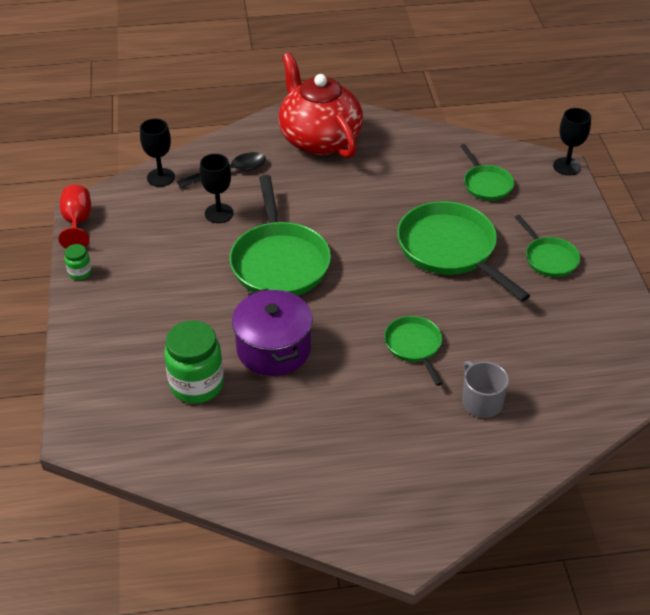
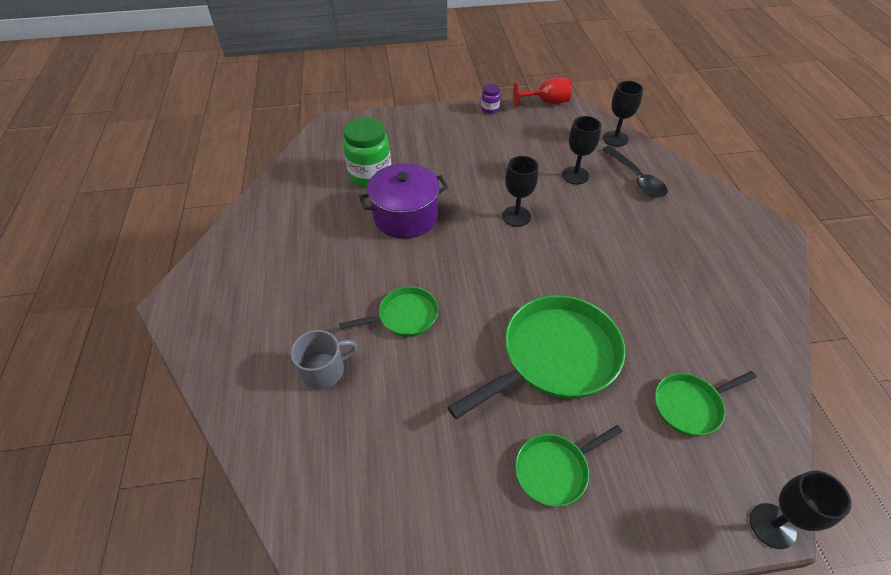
camera: 90 degrees right, 5 degrees up
(80, 273) = (490, 109): green jar -> purple jar
(279, 261) = (516, 216): green pan -> black goblet
(319, 139) = (717, 241): red teapot -> none

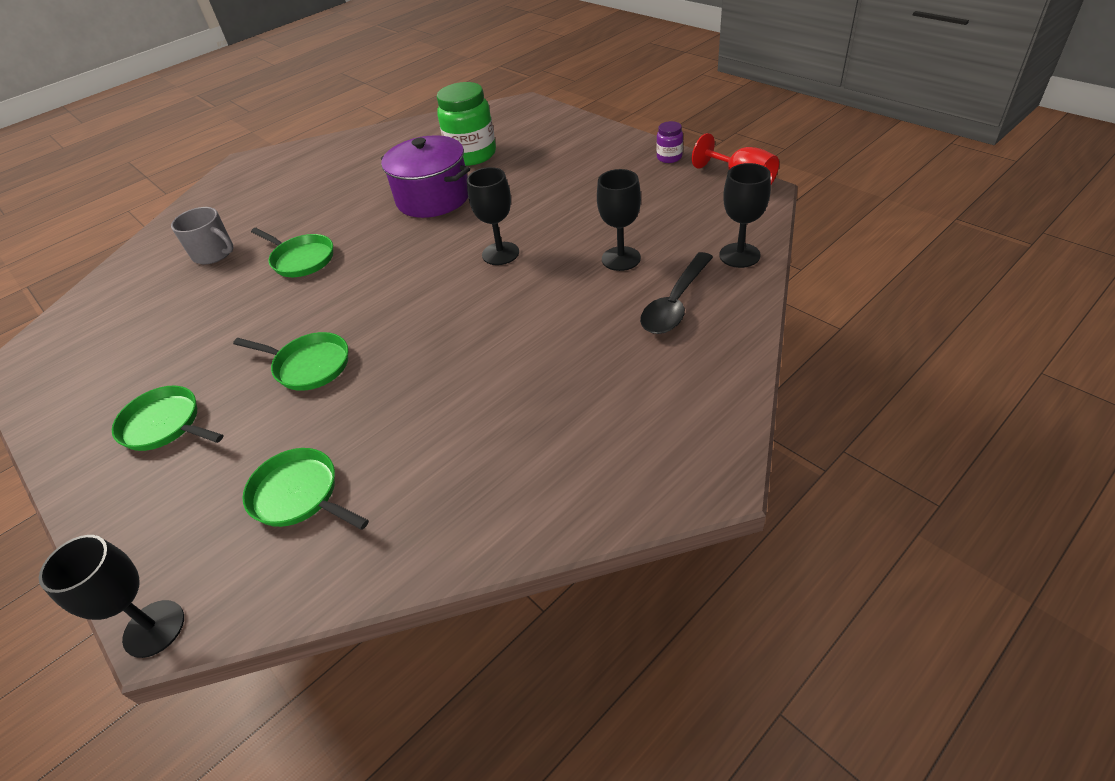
camera: 60 degrees right, 5 degrees down
(554, 357) = (308, 365): green pan -> green pan, size x0.54

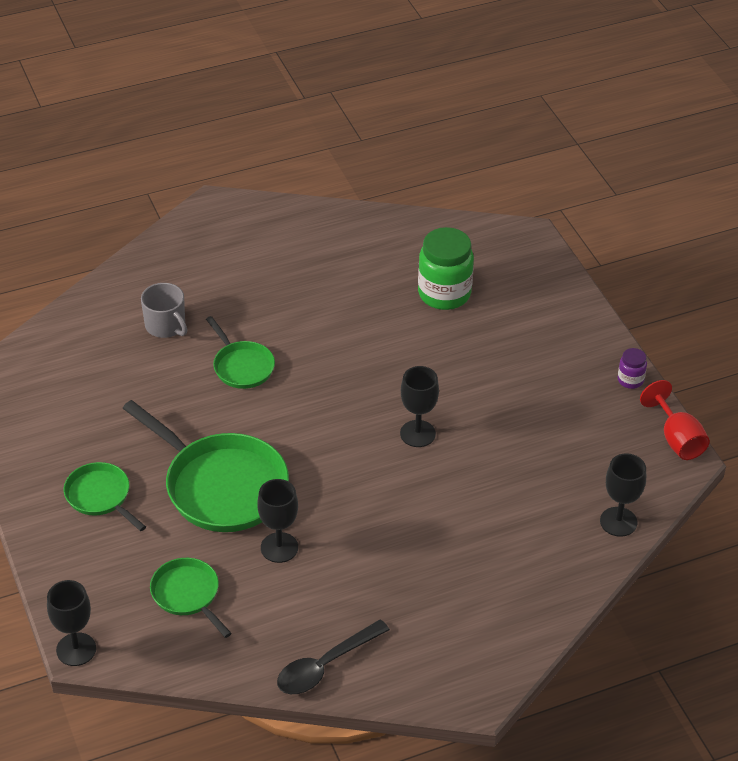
camera: 15 degrees right, 0 degrees up
(308, 365) = (220, 486): green pan -> green pan, size x1.87
(433, 198) = (384, 338): purple pot -> none
(621, 259) = (517, 483): black goblet -> black goblet (279, 547)
(675, 303) = (535, 547): black spoon -> black spoon (325, 665)

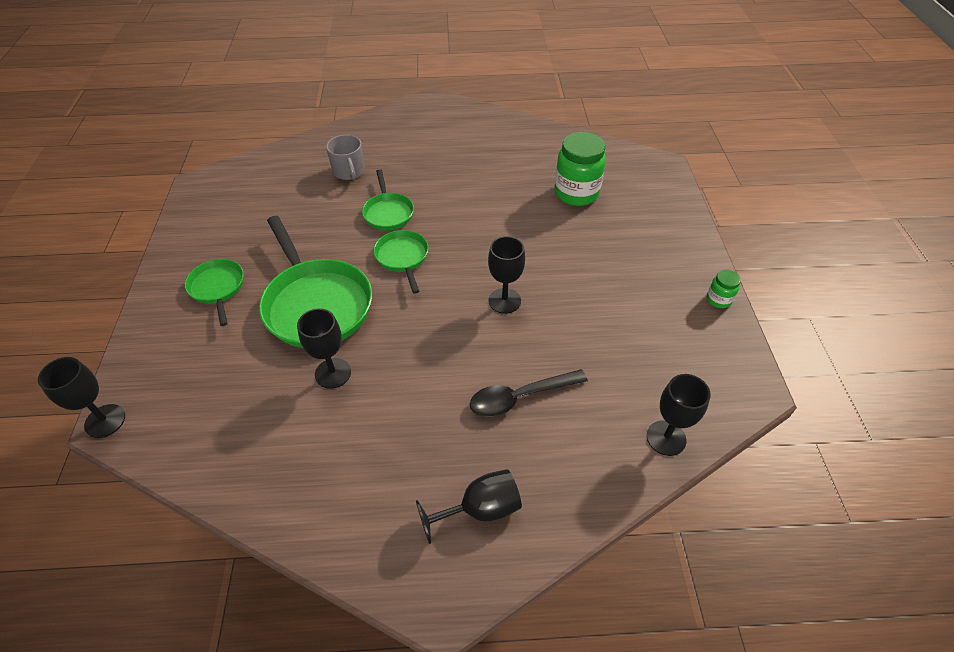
camera: 20 degrees right, 5 degrees up
(188, 595) = (230, 396): green pan -> green pan (402, 258)
(325, 665) = (308, 511): black spoon -> black spoon (520, 397)
(477, 622) = (480, 509): none -> black goblet
(630, 380) = (718, 300): purple jar -> green jar
(677, 439) = (750, 367): red goblet -> none

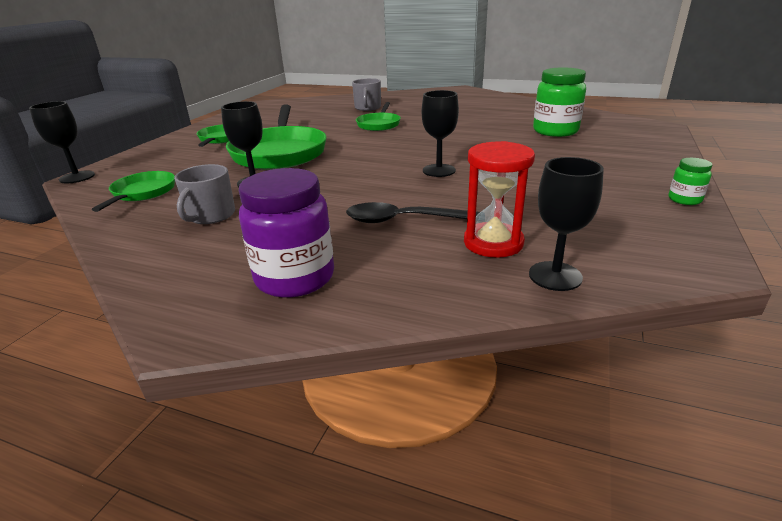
camera: 25 degrees right, 20 degrees down
(334, 446) = (210, 215): none -> grey mug
(402, 258) = (369, 142): green pan -> green pan (142, 193)
(480, 509) = (295, 278): black goblet -> purple jar
(605, 408) = (493, 243): none -> red hourglass

